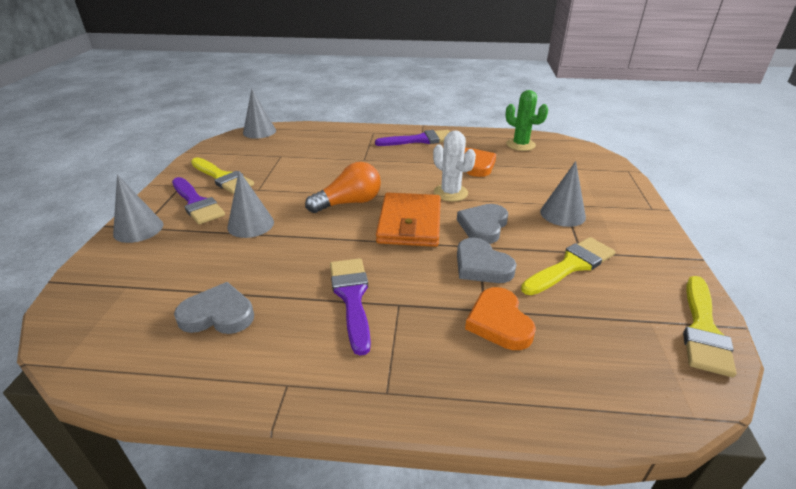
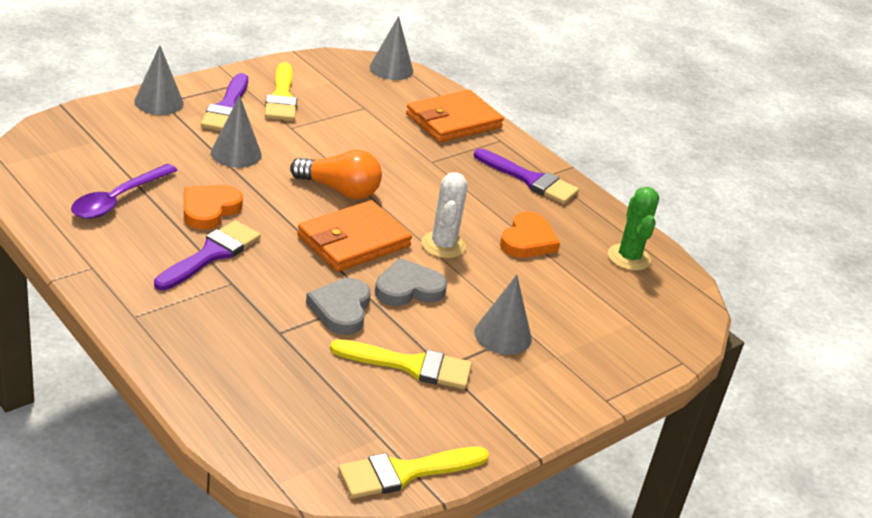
camera: 40 degrees right, 0 degrees up
(218, 314) = (118, 199): grey heart -> purple spoon
(336, 136) = (453, 121): none -> orange wallet
(499, 322) = (273, 346): orange heart -> orange heart (209, 209)

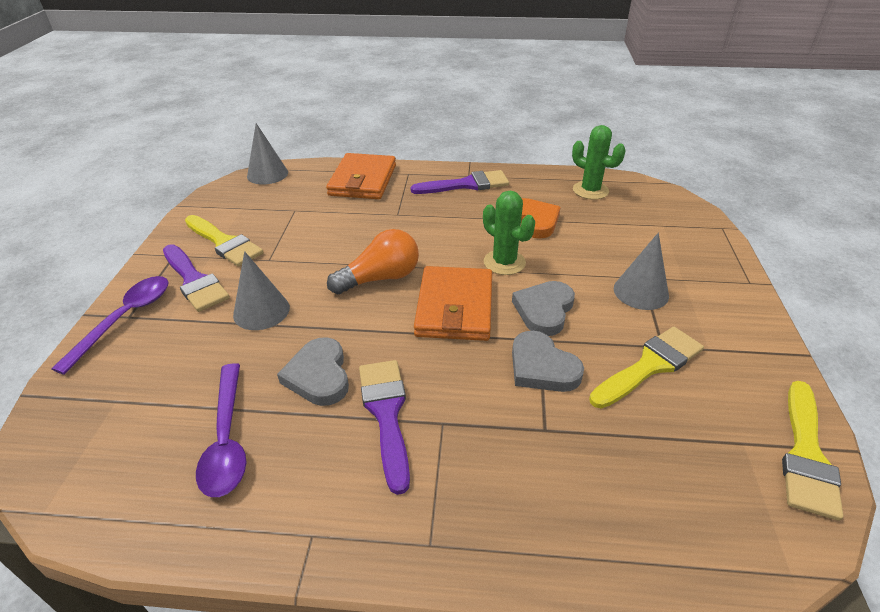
camera: 40 degrees left, 5 degrees up
(159, 102) = (125, 319): grey cone -> purple spoon
(209, 209) = (319, 375): orange heart -> grey heart
(443, 245) = (504, 262): white cactus -> green cactus

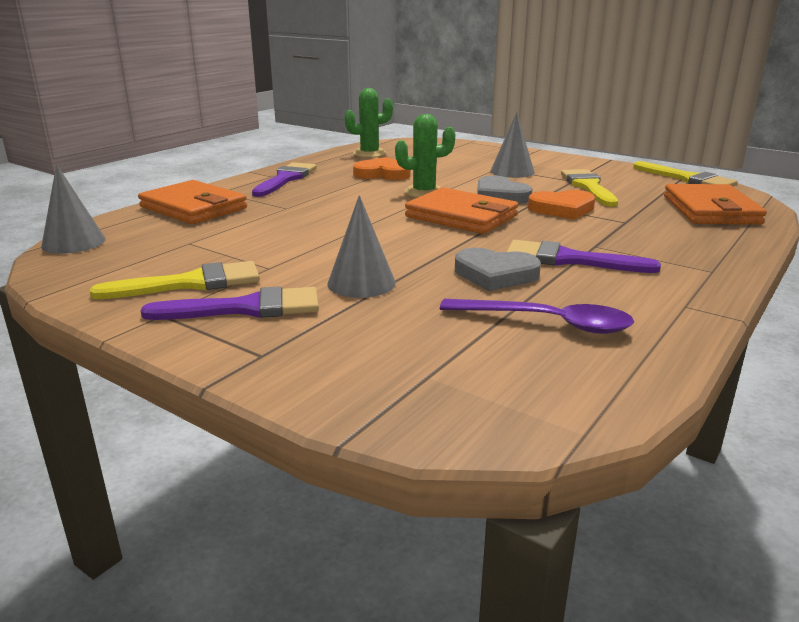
camera: 60 degrees left, 15 degrees down
(125, 319) = (264, 357): purple spoon -> none
(380, 278) = (382, 231): orange light bulb -> none
(542, 367) = (562, 209): grey heart -> orange heart
(673, 507) = (711, 210): none -> orange wallet

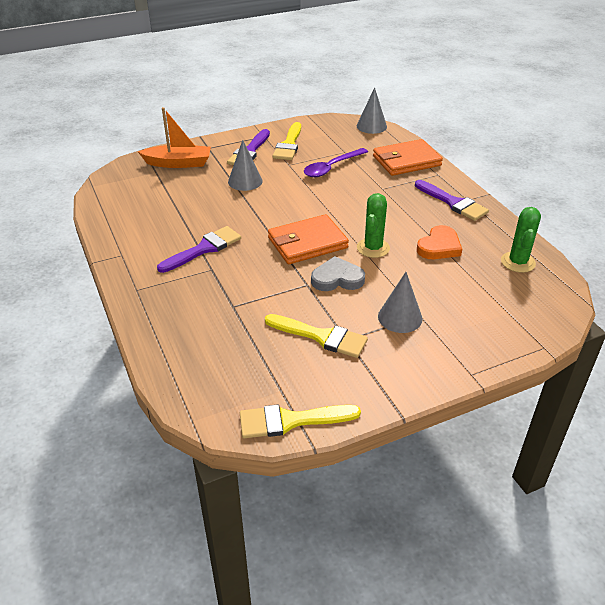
camera: 120 degrees right, 15 degrees up
(364, 363) = (178, 163): none -> orange boat
(495, 274) = (213, 218): grey heart -> none
(547, 323) = (155, 210): purple spoon -> purple spoon (331, 167)
(562, 209) = (282, 292): orange heart -> none
(711, 210) = (209, 366): orange wallet -> none

